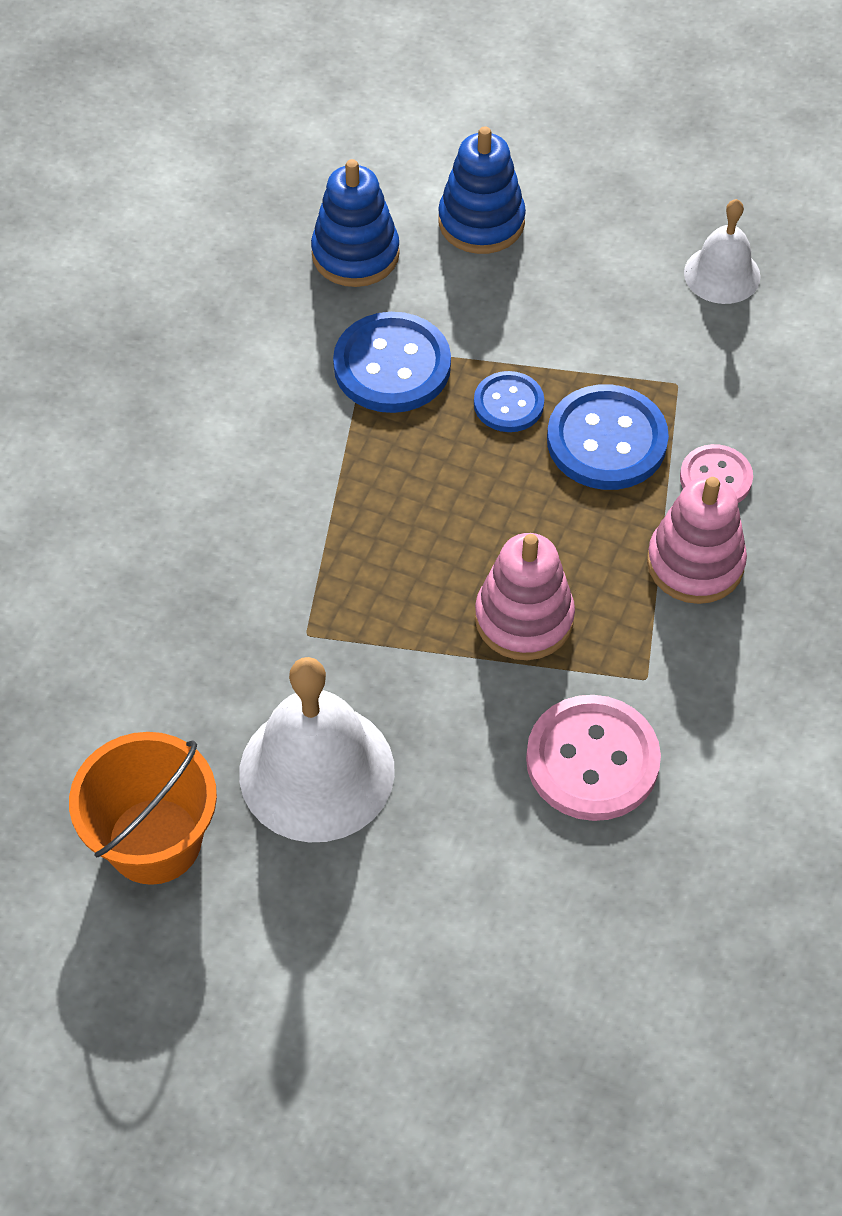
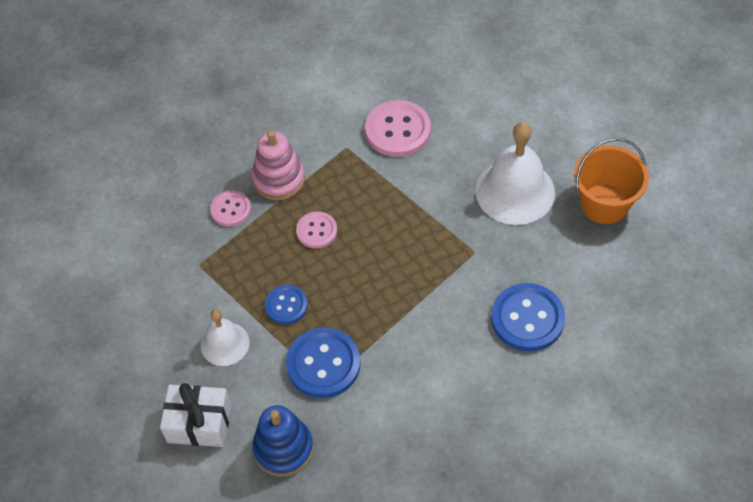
camera: 140 degrees left, 0 degrees up
(481, 222) = (199, 423): blue stacking toy -> white gift
(524, 618) = (373, 200): pink stacking toy -> none
(564, 523) = (316, 231): none -> pink button
(606, 440) = (259, 257): blue button -> blue button (527, 318)
(722, 274) = (116, 308): white bell -> white bell (225, 344)

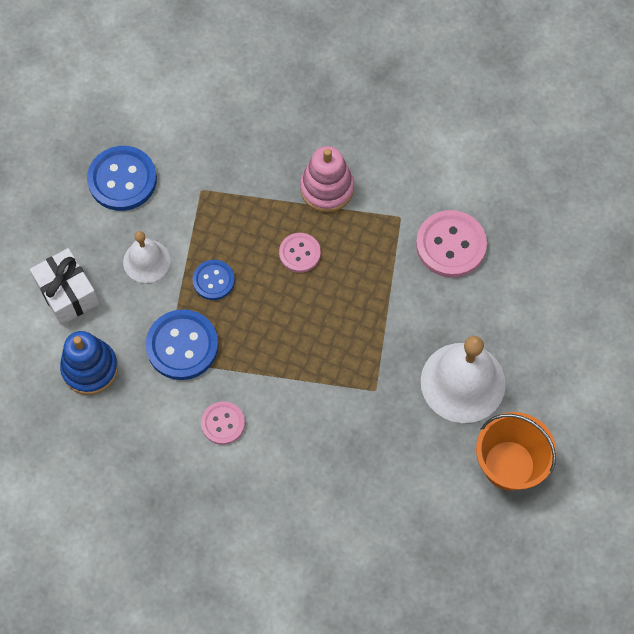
camera: 50 degrees right, 10 degrees up
(231, 209) = (269, 174): pink button -> pink button (223, 423)
(527, 318) = (341, 474): blue button -> blue button (122, 180)

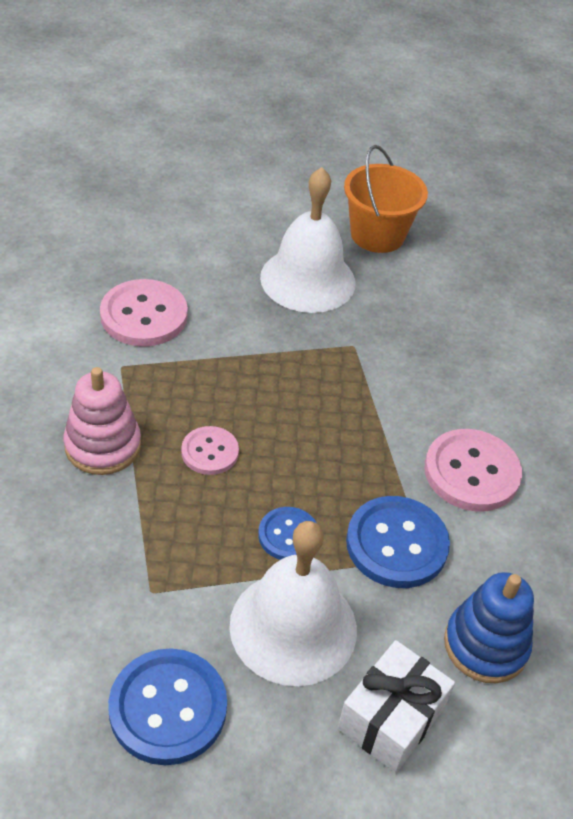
camera: 115 degrees left, 20 degrees down
(146, 261) = (293, 627): white bell -> white bell, size x1.74
(223, 423) = (471, 472): pink button -> pink button, size x1.69

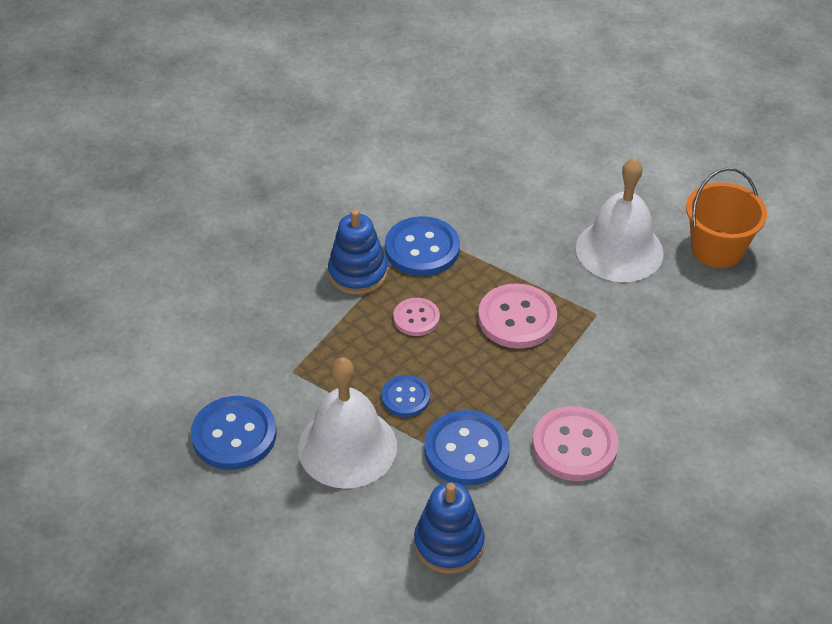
camera: 50 degrees right, 0 degrees up
(103, 446) = (357, 273): pink stacking toy -> blue stacking toy
(138, 382) = (422, 249): none -> blue button
(144, 315) = (474, 209): pink button -> pink button (517, 318)
(391, 718) = (343, 534): white gift -> none

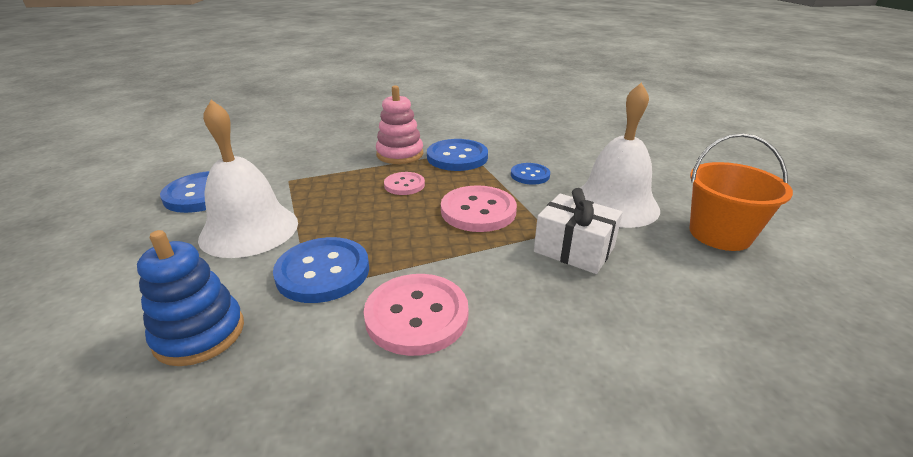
camera: 35 degrees right, 15 degrees down
(357, 273) = (400, 154): blue stacking toy -> pink stacking toy
(405, 397) = (332, 220): blue button -> blue button (530, 175)
(627, 324) = (574, 249): none -> white gift

